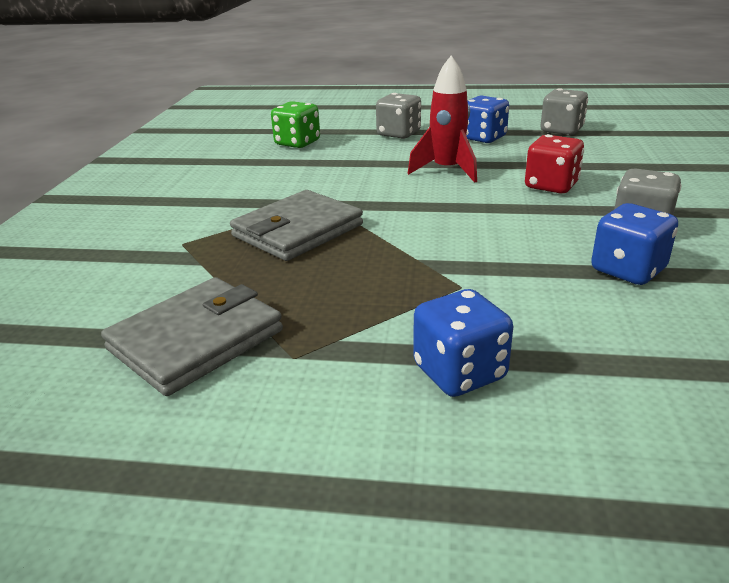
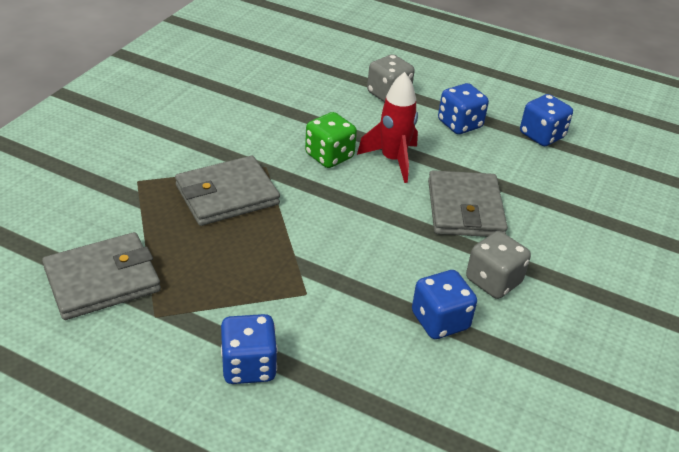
camera: 15 degrees right, 10 degrees up
(297, 143) = (292, 80): green dice -> green dice (329, 156)
(551, 186) = (465, 208): red dice -> grey wallet
(561, 130) = (541, 136): grey dice -> blue dice

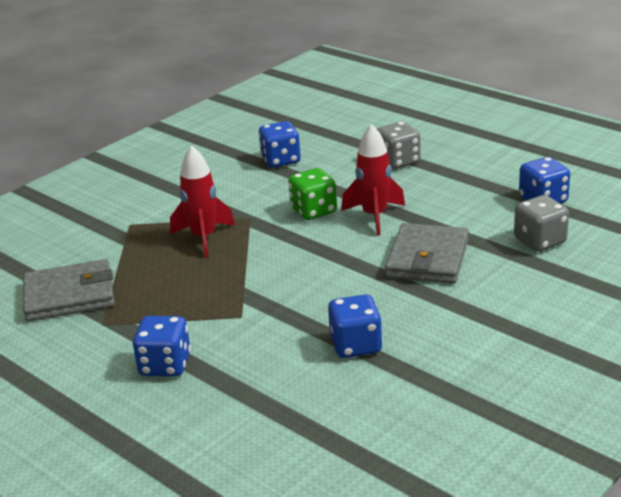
camera: 20 degrees right, 10 degrees down
(227, 195) = (204, 238): grey wallet -> red rocket
(459, 124) = (459, 188): blue dice -> blue dice (281, 160)
(493, 281) = (425, 318): grey dice -> grey dice (540, 241)

